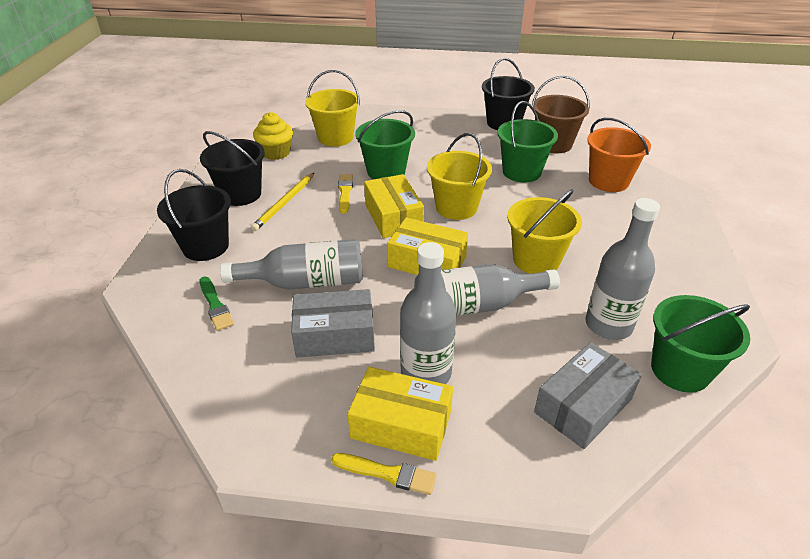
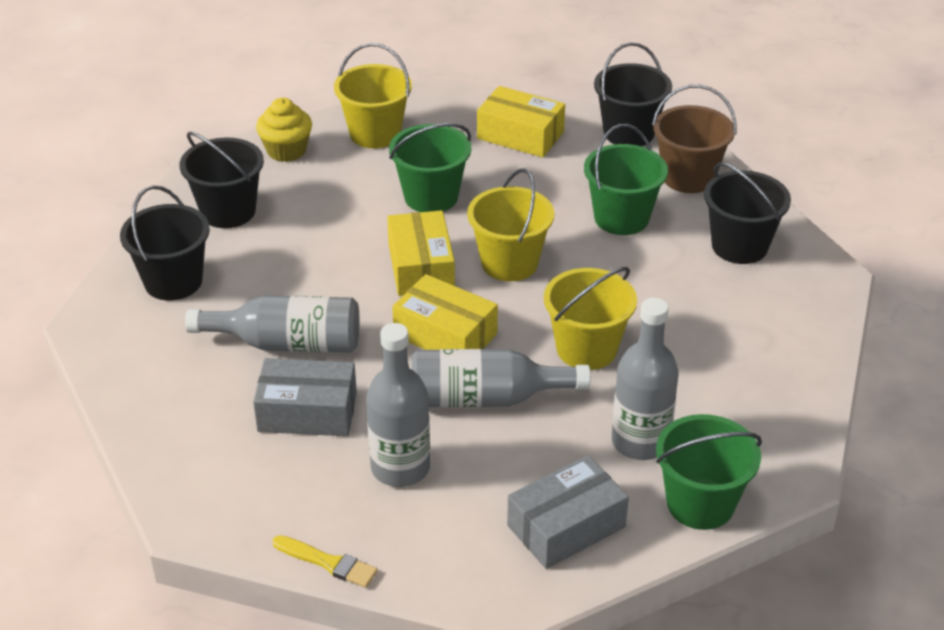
camera: 10 degrees right, 0 degrees up
(215, 305) = (175, 359): green brush -> none
(284, 203) = (283, 231): yellow pencil -> none
(345, 192) = (366, 223): yellow brush -> none
(401, 424) = (356, 518): yellow box -> yellow box (520, 135)
(608, 181) = (739, 246): orange bucket -> black bucket

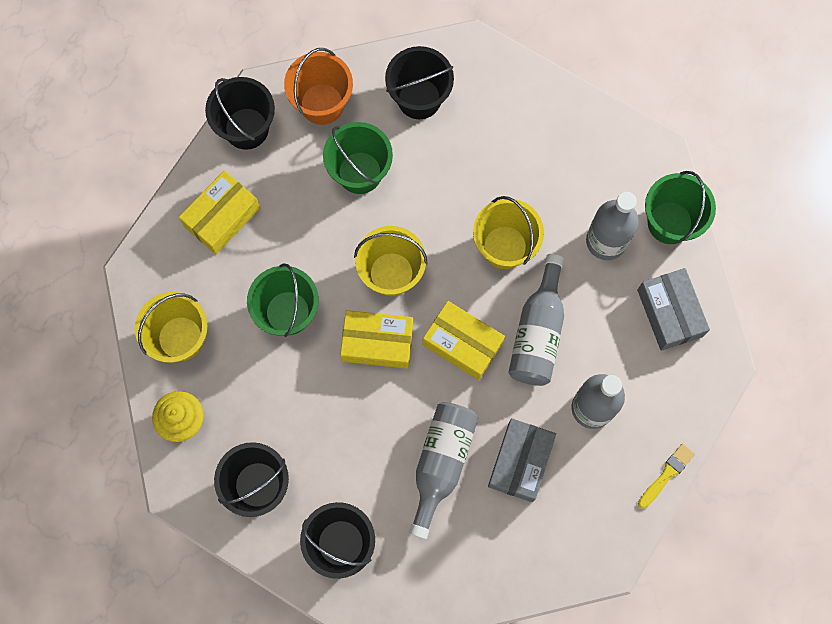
camera: 75 degrees left, 35 degrees up
(445, 335) = (462, 344): yellow box -> yellow box turned 75 degrees clockwise
(688, 177) = (322, 104): brown bucket -> orange bucket

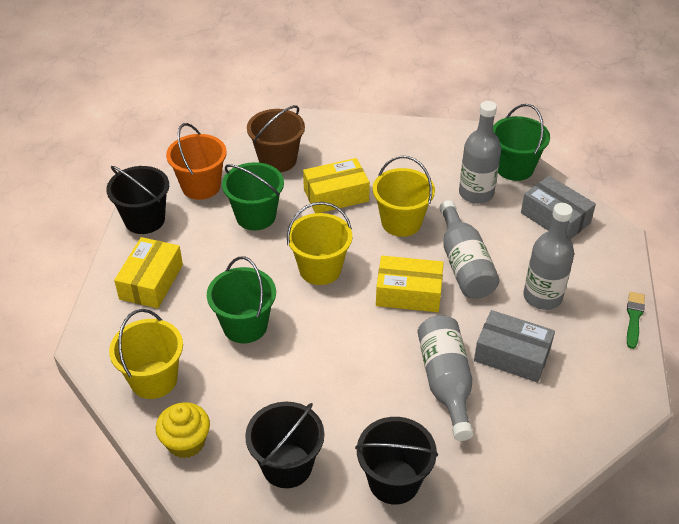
camera: 25 degrees left, 30 degrees down
(377, 342) = (336, 318): yellow box -> yellow box (336, 195)
(419, 98) = (277, 160): black bucket -> brown bucket
(520, 462) = (512, 355): grey box -> grey box turned 60 degrees counterclockwise
(666, 474) = (634, 318): yellow brush -> green brush

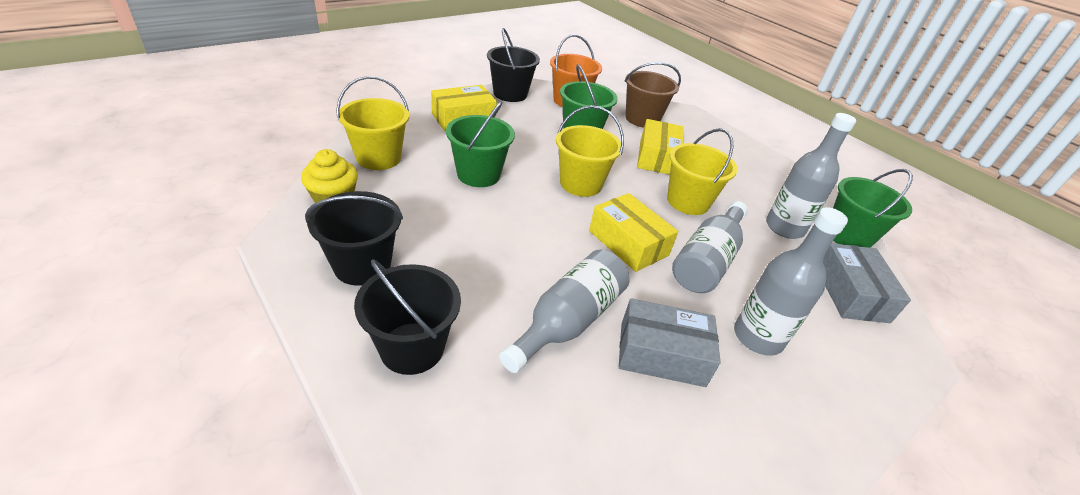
camera: 40 degrees right, 5 degrees down
(336, 195) = (657, 157): yellow box -> yellow box turned 75 degrees clockwise
(512, 355) = (661, 354): grey box -> grey box turned 60 degrees counterclockwise
(634, 318) = (853, 437): green brush -> none

